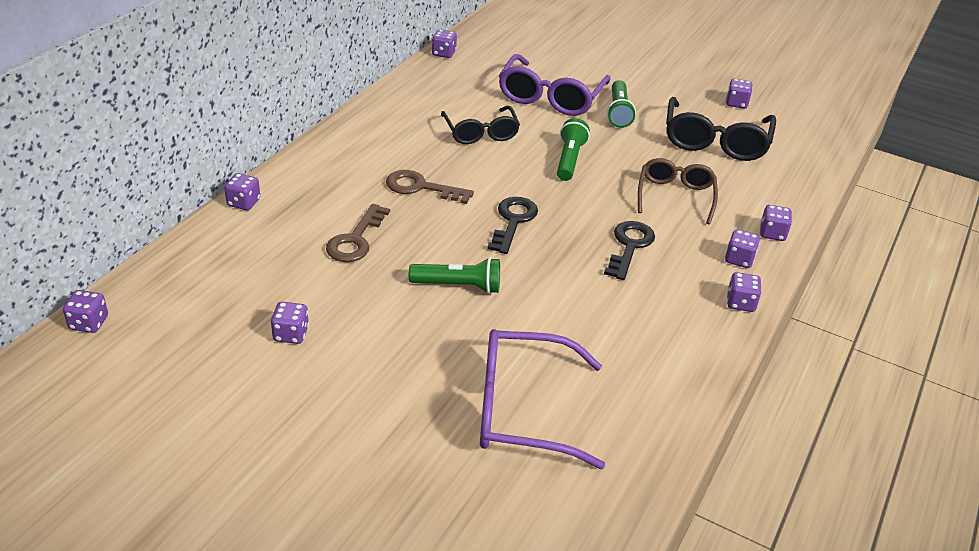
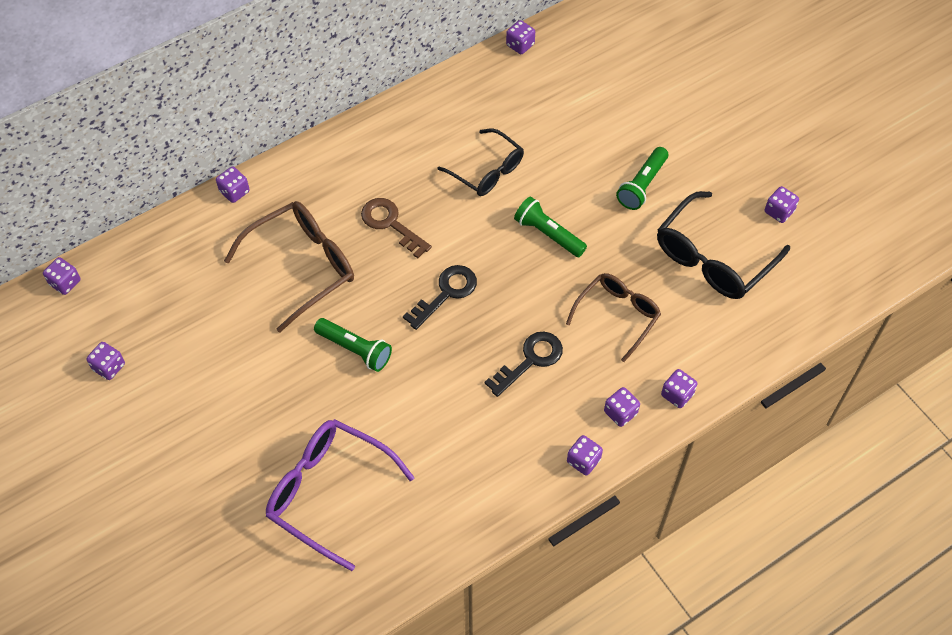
camera: 30 degrees right, 20 degrees up
(291, 334) = (200, 349): purple dice -> purple dice (109, 367)
(356, 240) = (301, 267): brown key -> brown glasses
(480, 133) = (487, 170): black glasses -> black glasses turned 60 degrees counterclockwise
(550, 97) = (587, 142): purple glasses -> none
(569, 160) = (548, 234): green flashlight -> green flashlight turned 90 degrees counterclockwise

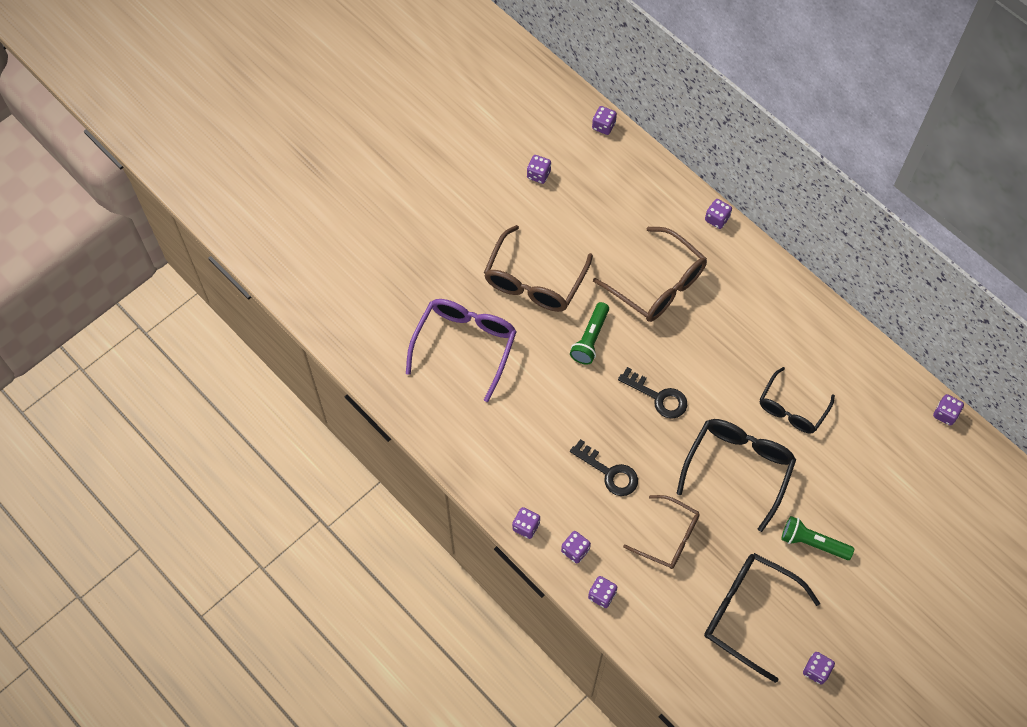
camera: 80 degrees right, 5 degrees up
(259, 397) = (534, 280): none -> brown glasses
(390, 224) = (716, 342): brown key -> none
(548, 234) = (738, 469): green flashlight -> black glasses

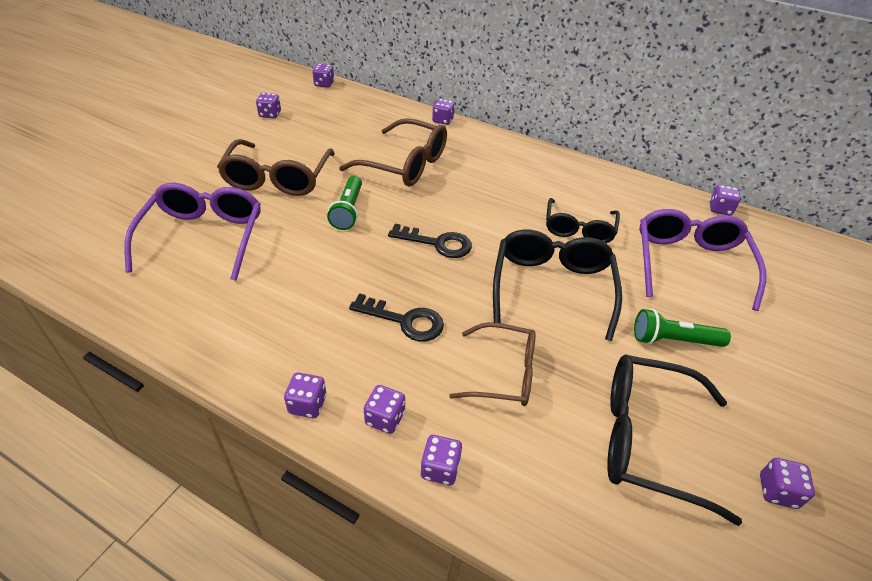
camera: 20 degrees left, 20 degrees down
(873, 472) = (689, 264): none -> purple glasses

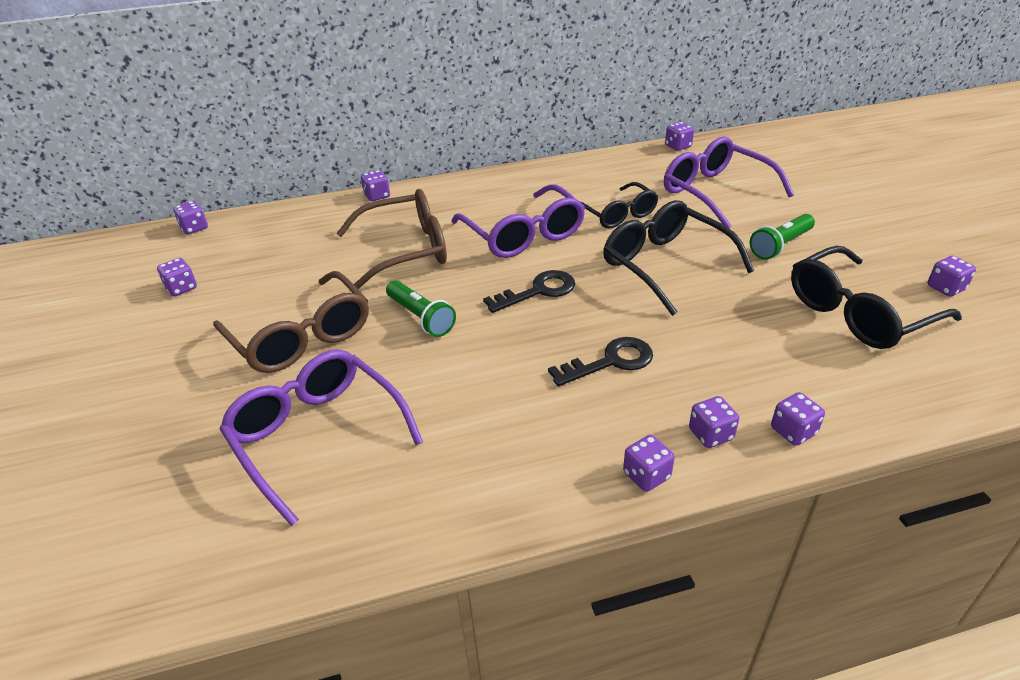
camera: 40 degrees left, 5 degrees down
(489, 200) = (523, 234): none -> purple glasses
(503, 373) = (728, 342): brown glasses -> none

